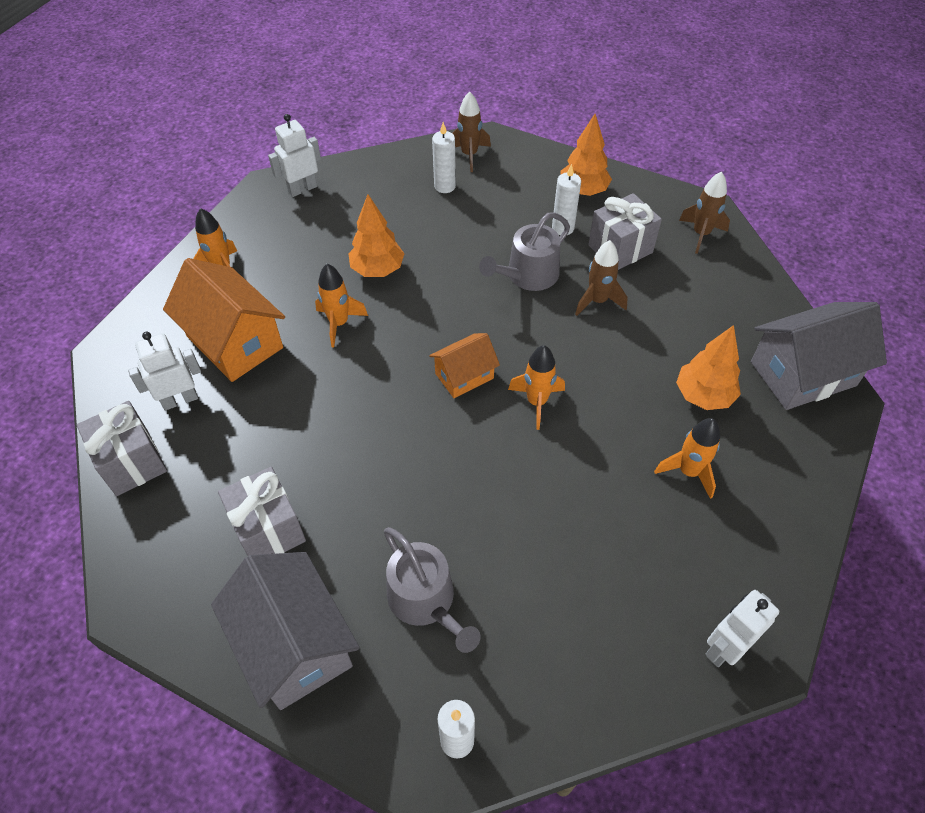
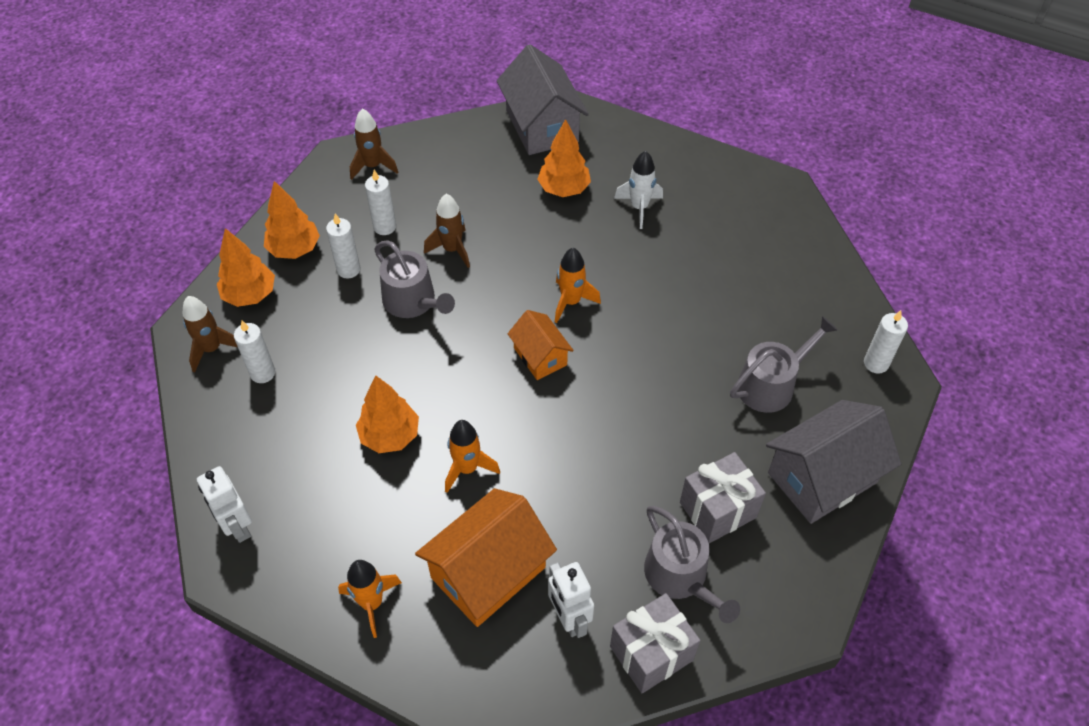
camera: 90 degrees left, 0 degrees up
(201, 490) = (680, 577): none -> grey watering can
(527, 169) = (250, 295): none -> orange tree
(620, 249) = (384, 227): grey gift -> white candle
(688, 472) = (639, 208): orange rocket -> white rocket
(724, 648) = (782, 206): white robot -> none

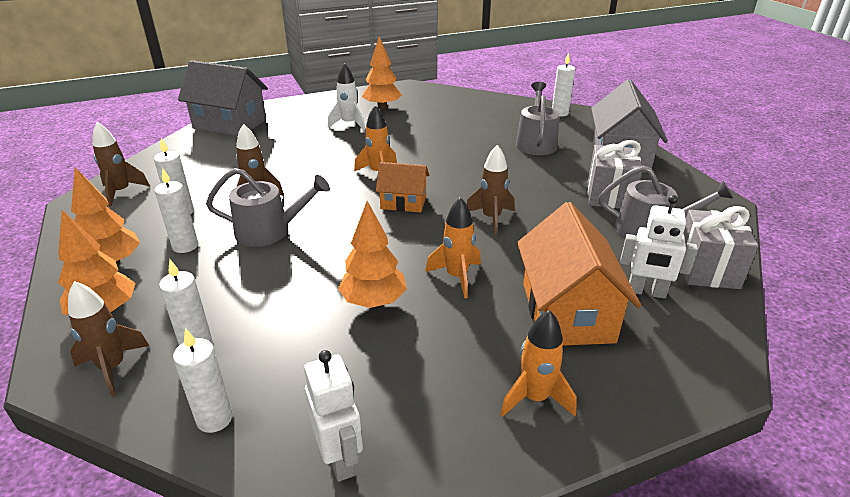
camera: 50 degrees left, 20 degrees down
(216, 437) = (214, 419): none -> white candle
(237, 526) = (340, 459): white robot -> white robot turned 120 degrees counterclockwise
(564, 189) = (290, 138): orange tree -> orange tree (382, 107)
(578, 438) = (491, 218): none -> brown rocket

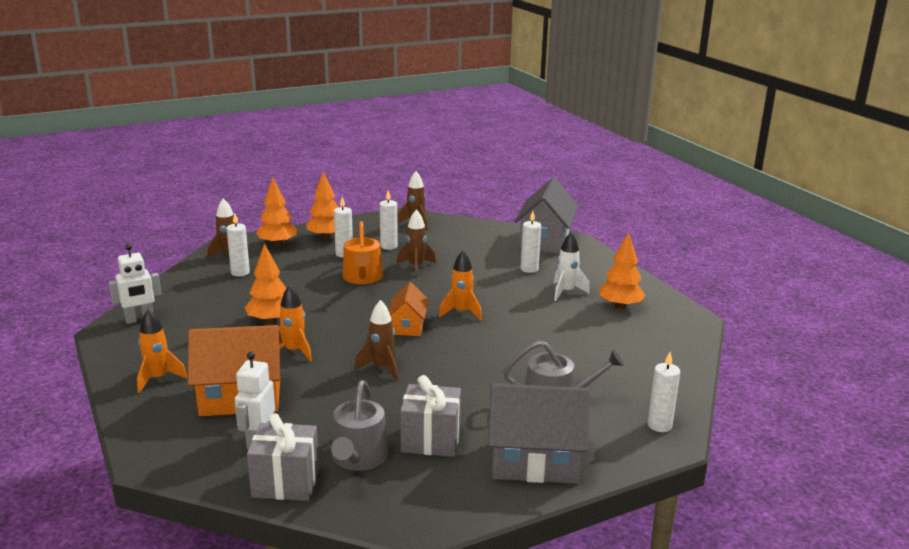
camera: 85 degrees right, 10 degrees down
(214, 419) = (181, 285): white candle -> white candle (529, 269)
(269, 231) = (362, 278): grey watering can -> orange watering can

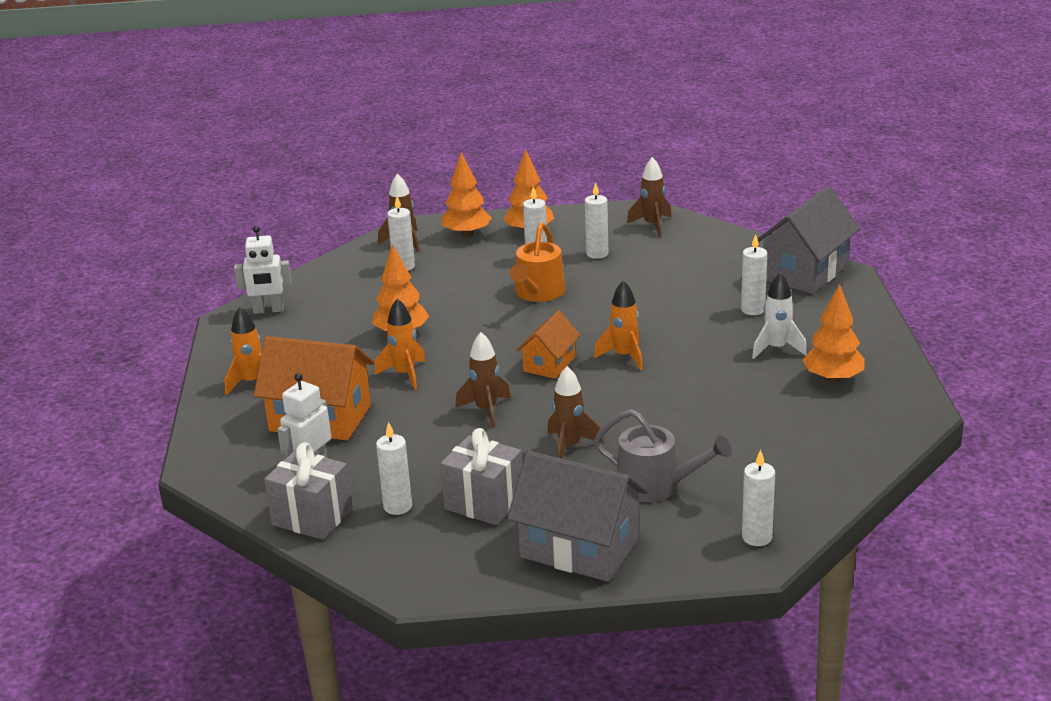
camera: 25 degrees right, 5 degrees up
(358, 458) = (398, 506): grey watering can -> white candle
(416, 267) = (611, 287): brown rocket -> brown rocket (570, 447)

